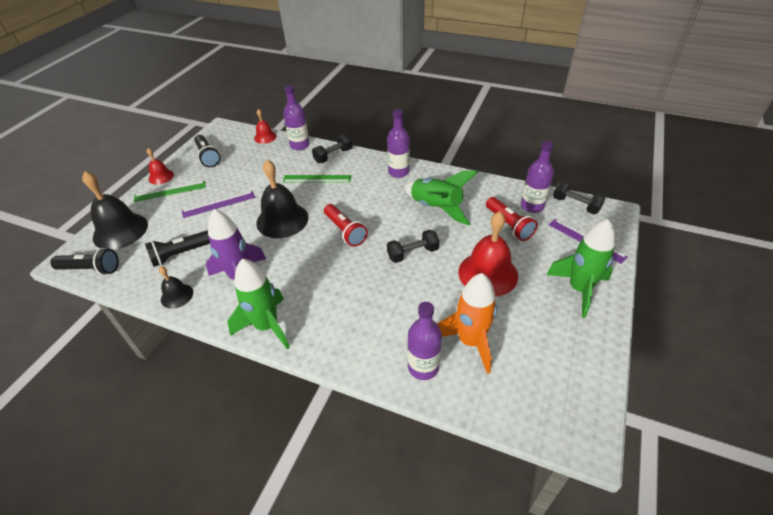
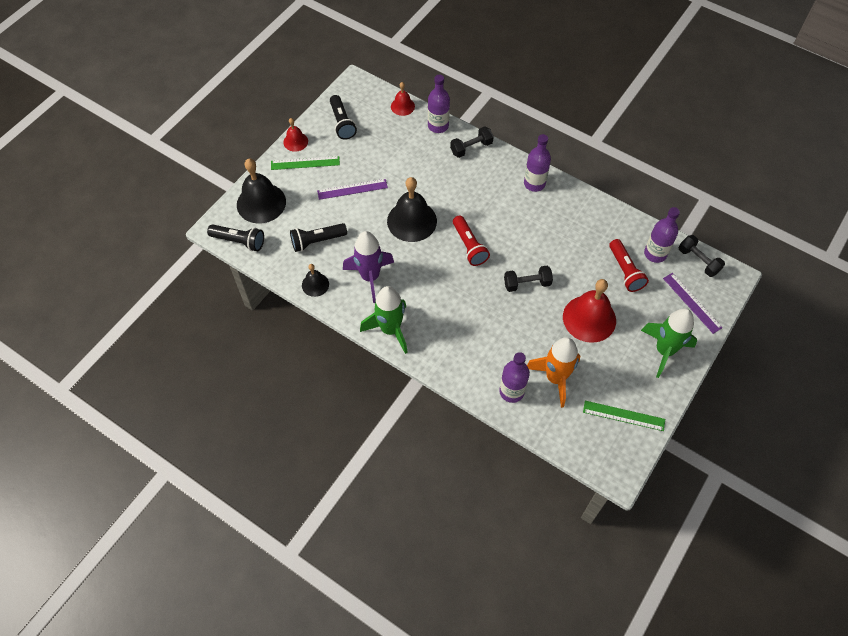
camera: 10 degrees right, 15 degrees up
(317, 179) = (450, 176): green ruler -> green ruler (623, 416)
(436, 208) = (561, 237): green rocket -> none

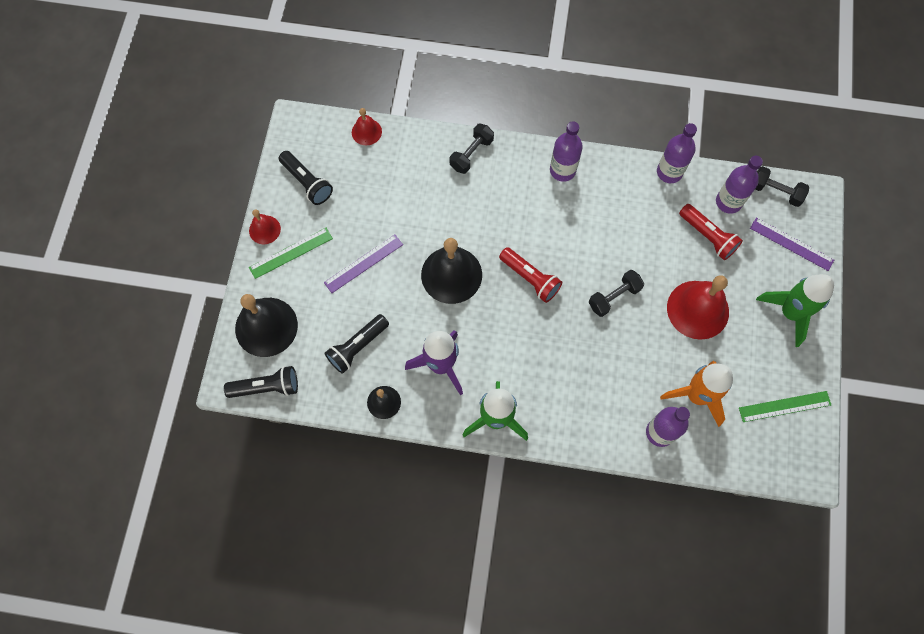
camera: 25 degrees left, 10 degrees up
(438, 126) = (420, 141): purple bottle -> purple bottle (669, 172)

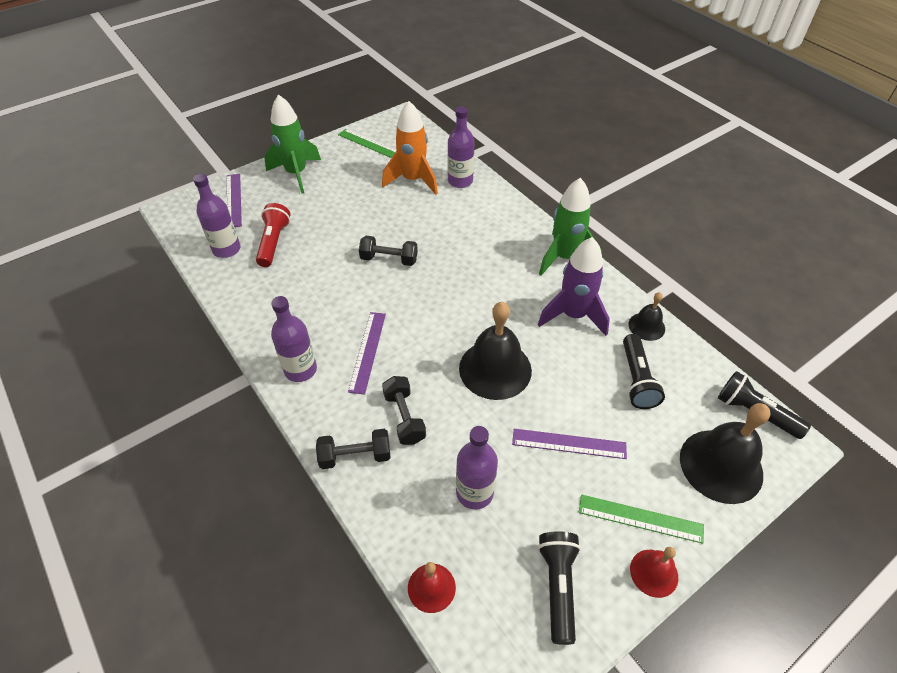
camera: 135 degrees left, 20 degrees down
(357, 347) = (637, 380): black flashlight -> black flashlight turned 90 degrees clockwise
(530, 278) = (433, 316): red flashlight -> none
(540, 216) = (367, 351): none -> purple ruler
(669, 172) = (229, 299): purple bottle -> purple bottle (474, 492)
(698, 309) = (346, 213): red bell -> none
(775, 191) = (189, 231): black dumbbell -> black dumbbell (404, 417)

